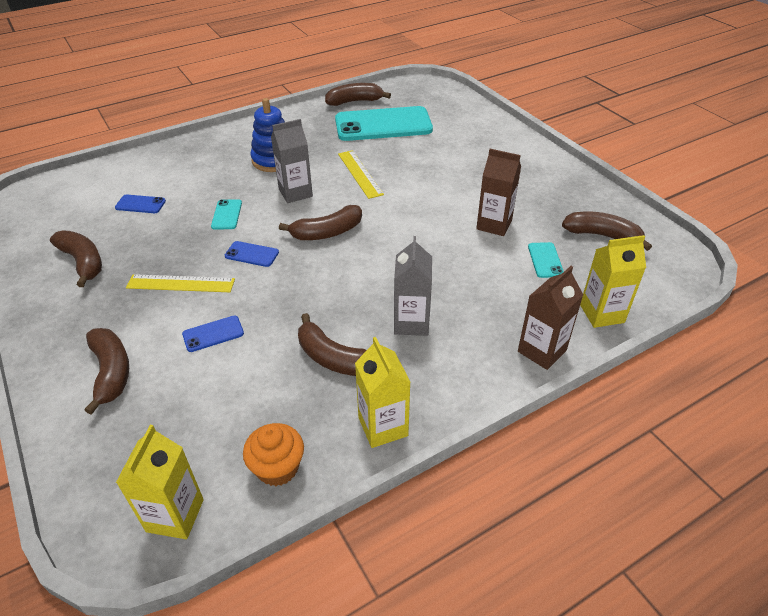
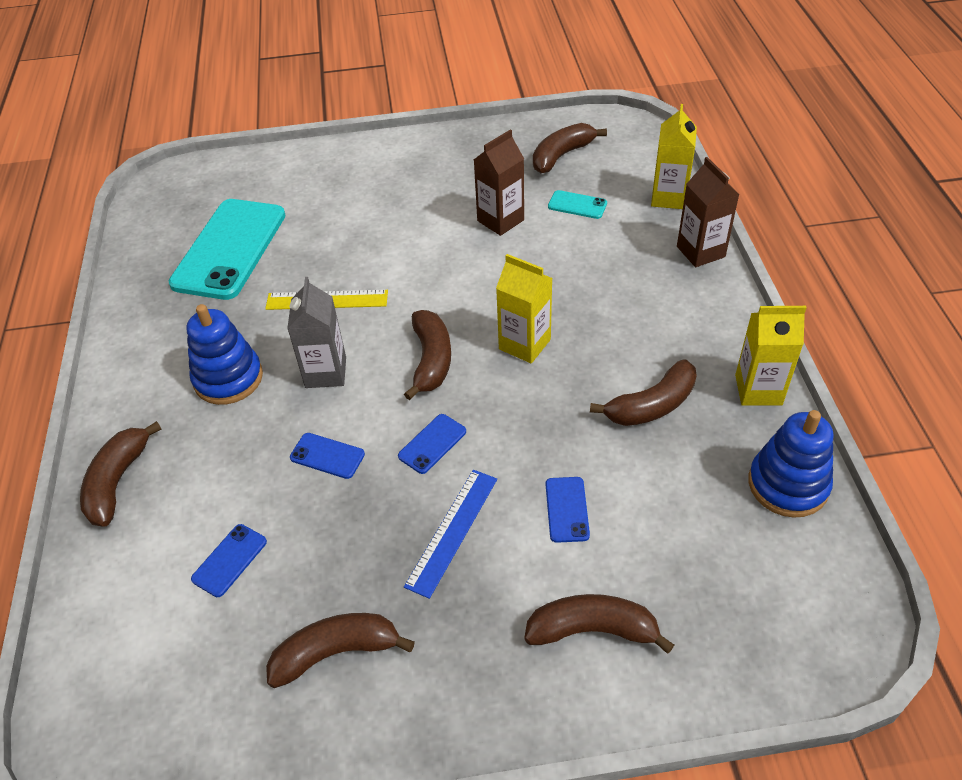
camera: 65 degrees left, 5 degrees up
(175, 515) = (827, 584): yellow carton -> yellow carton (524, 344)
(181, 283) = (452, 531): yellow ruler -> blue ruler
(227, 215) = (327, 456): turquoise phone -> blue phone
(277, 468) = (788, 485): orange cupcake -> blue stacking toy
(354, 101) = (144, 260): brown banana -> brown banana (117, 481)
(411, 323) = (624, 329): grey carton -> none

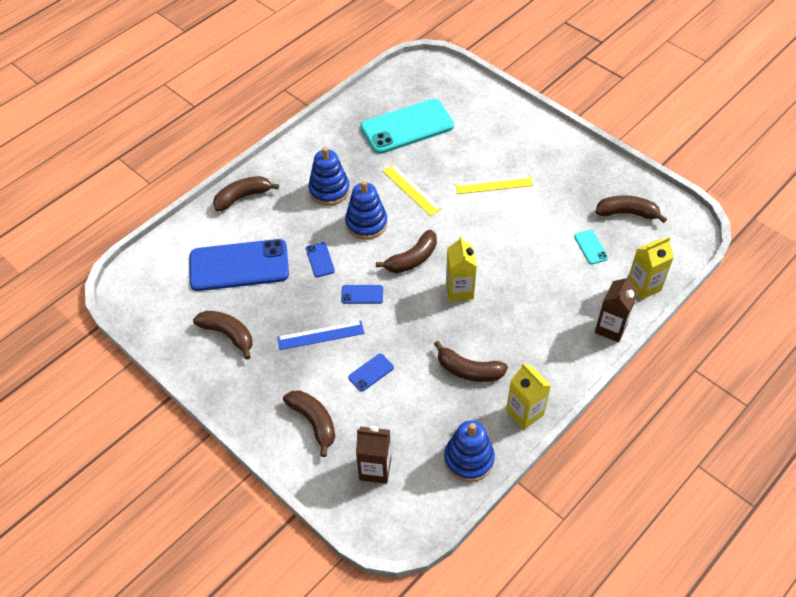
camera: 50 degrees right, 5 degrees up
(229, 560) = (239, 266): blue phone -> blue phone, size x2.41
(326, 372) = (366, 223): grey carton -> blue stacking toy
(406, 227) = (494, 184): none -> yellow ruler
(500, 220) = (541, 221): brown carton -> brown carton (375, 469)

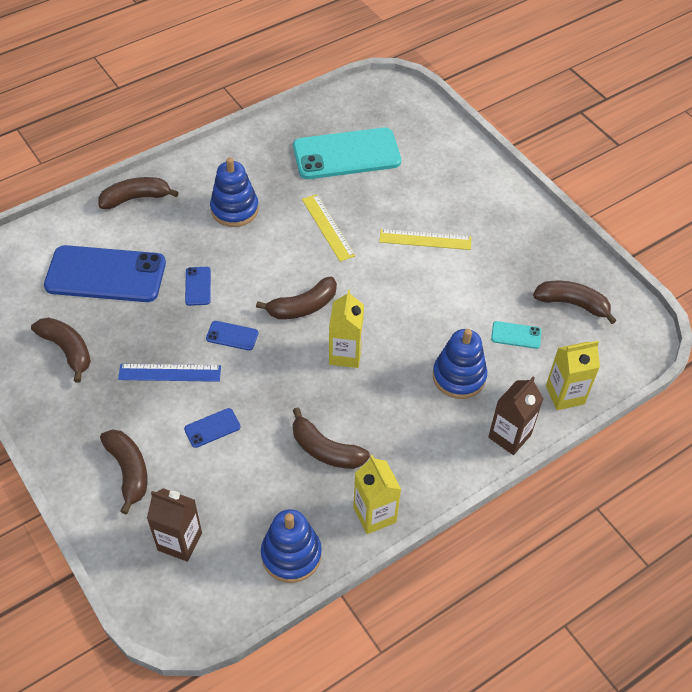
camera: 10 degrees right, 0 degrees up
(366, 223) = (264, 255): blue stacking toy -> blue stacking toy (459, 376)
(590, 247) = (516, 335): turquoise phone -> turquoise phone turned 75 degrees counterclockwise

